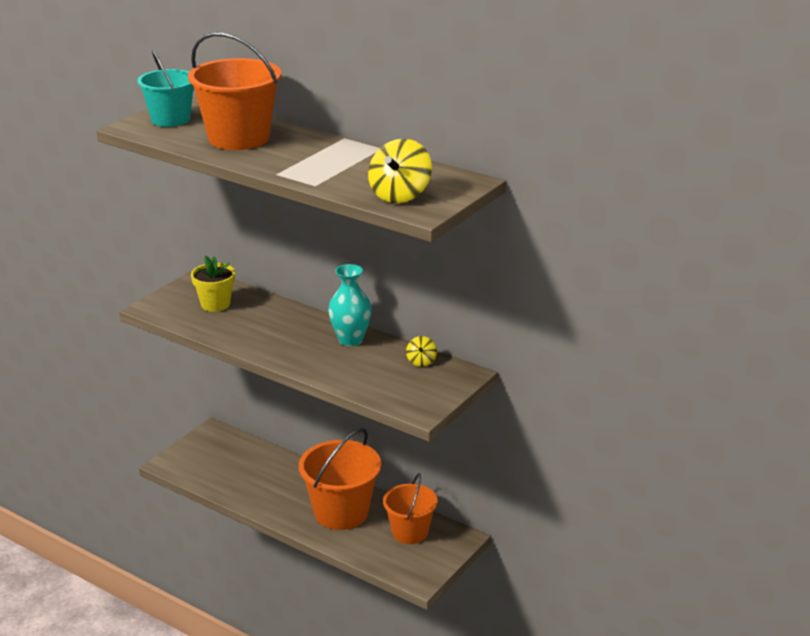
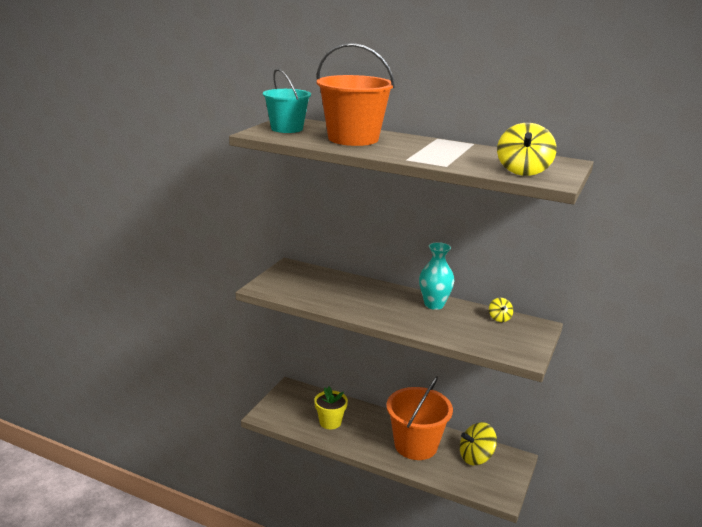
camera: 10 degrees left, 5 degrees down
(215, 304) = (312, 283): yellow flower pot -> yellow flower pot (330, 422)
(410, 532) = (476, 457): orange bucket -> yellow spinning top

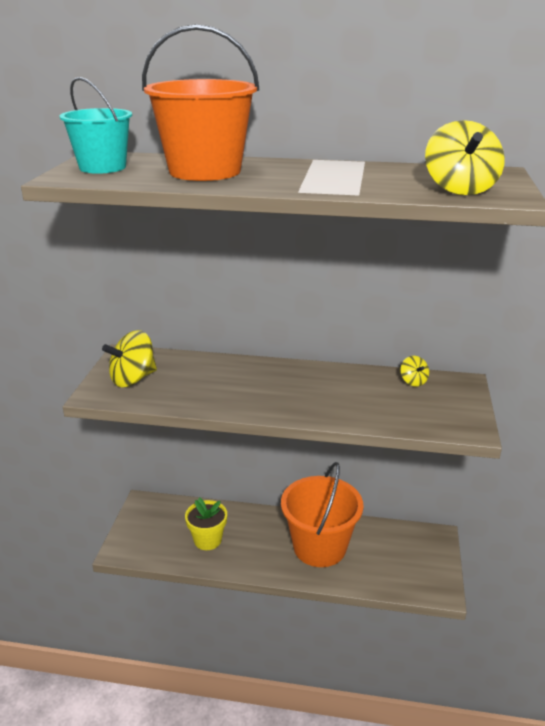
camera: 15 degrees left, 5 degrees up
(434, 305) = (328, 377): turquoise vase -> none
(476, 457) = (392, 546): yellow spinning top -> yellow spinning top (133, 379)

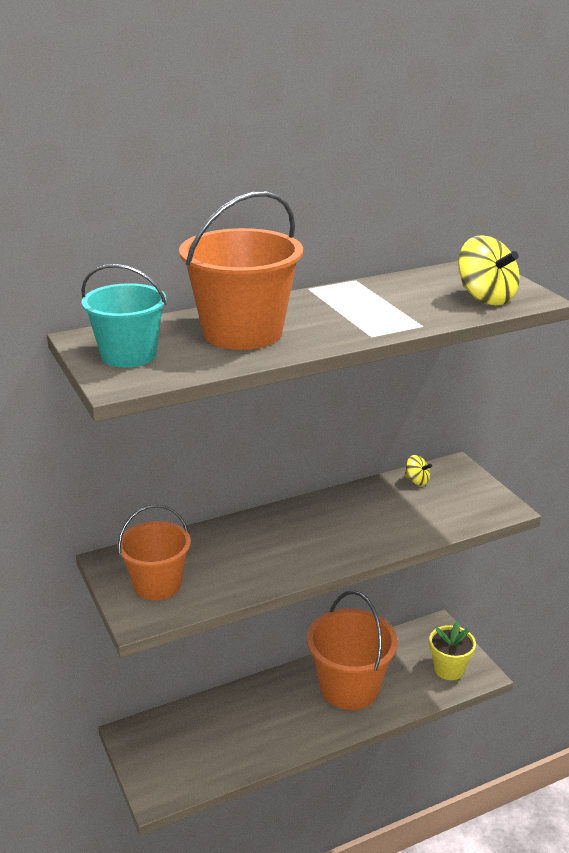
camera: 35 degrees left, 0 degrees up
(133, 379) = (157, 584): yellow spinning top -> orange bucket
(207, 540) = (237, 736): yellow flower pot -> yellow flower pot (449, 669)

